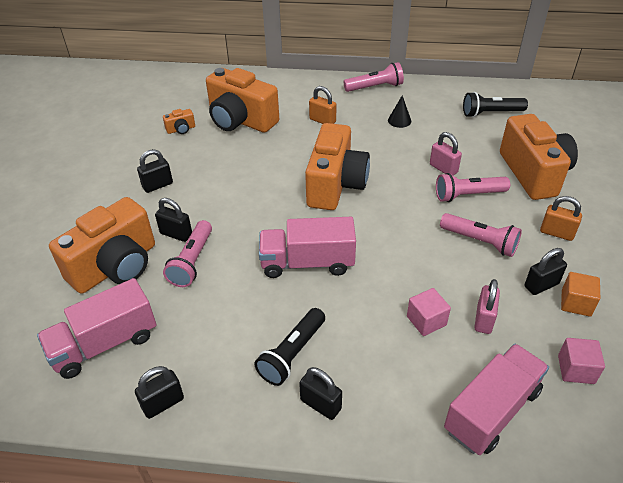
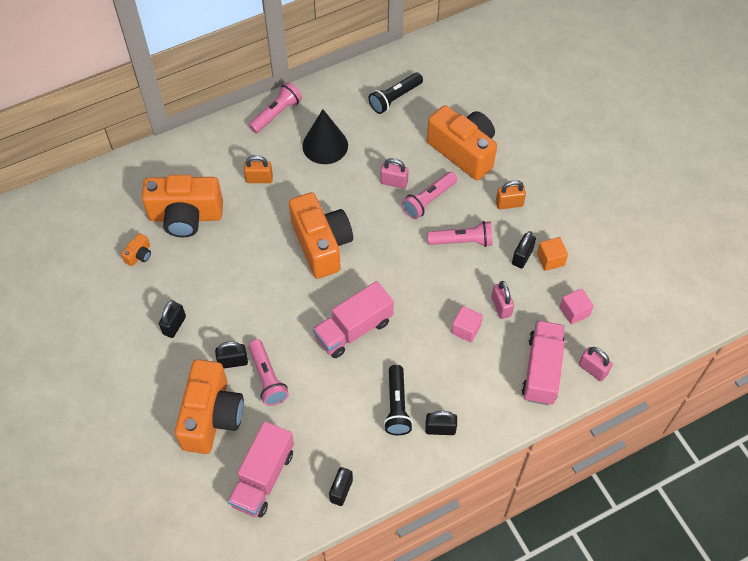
camera: 35 degrees left, 15 degrees up
(399, 120) = (325, 145): black cone -> black cone, size x1.99
(563, 448) = (592, 369): none -> pink padlock

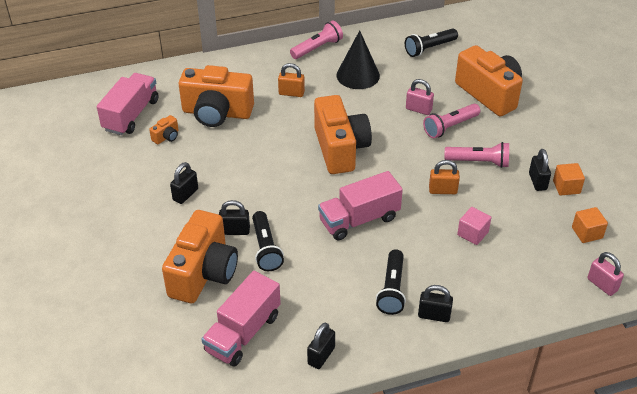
camera: 10 degrees right, 15 degrees down
(267, 378) = (266, 248): pink flashlight -> black flashlight
(501, 306) = (511, 219): pink padlock -> none
(509, 203) = (529, 138): orange padlock -> orange padlock (442, 190)
(522, 257) = (537, 181): black padlock -> black padlock turned 45 degrees counterclockwise
(541, 370) = (547, 278): pink truck -> pink truck (131, 115)
(574, 311) = (587, 233): pink cube -> orange cube

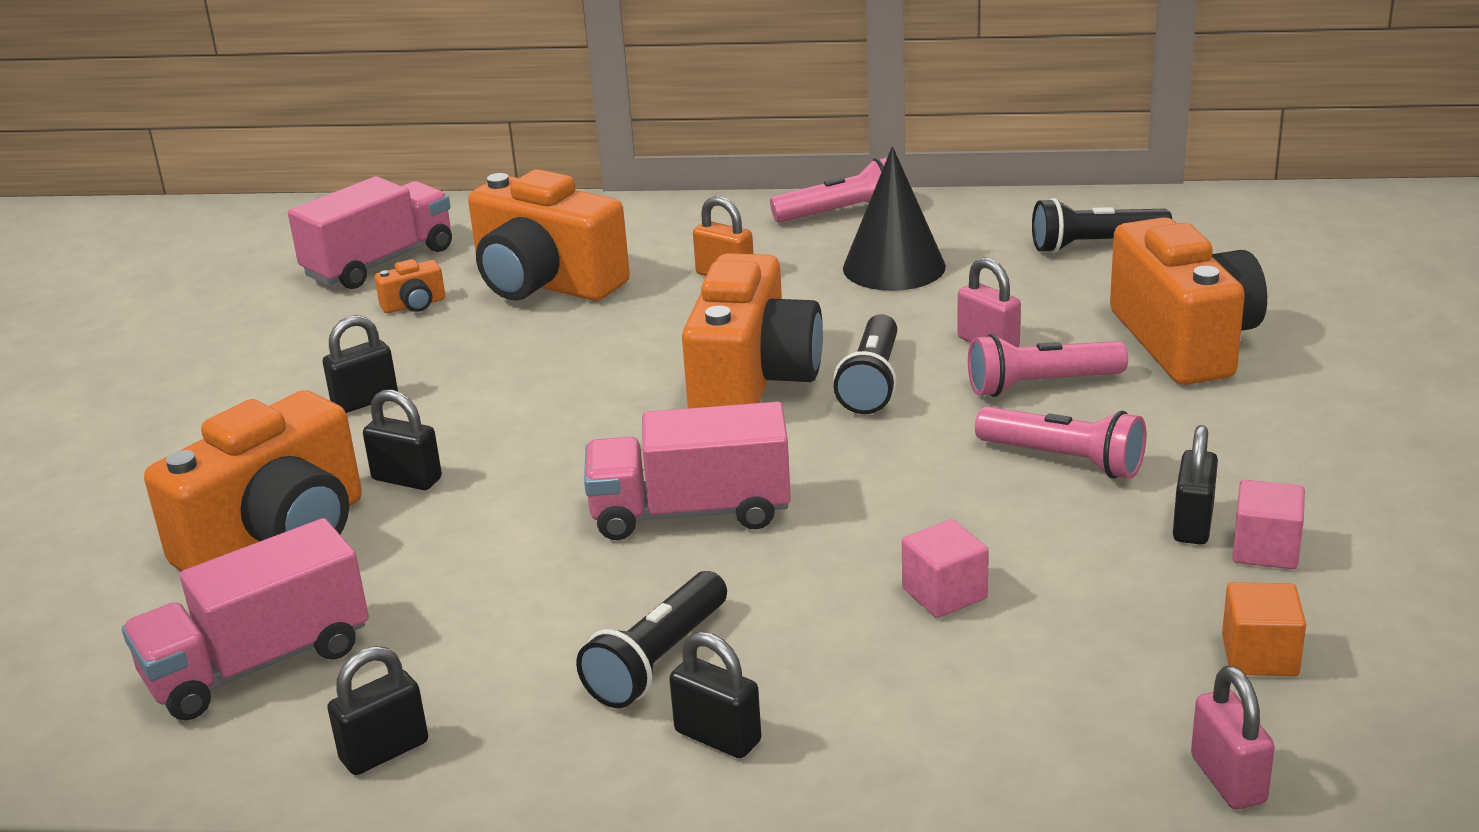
camera: 25 degrees right, 15 degrees down
(266, 248) = (442, 522): black flashlight -> black flashlight (872, 382)
(442, 190) = (933, 496): orange padlock -> none
(566, 187) = (1265, 550): orange cube -> pink cube

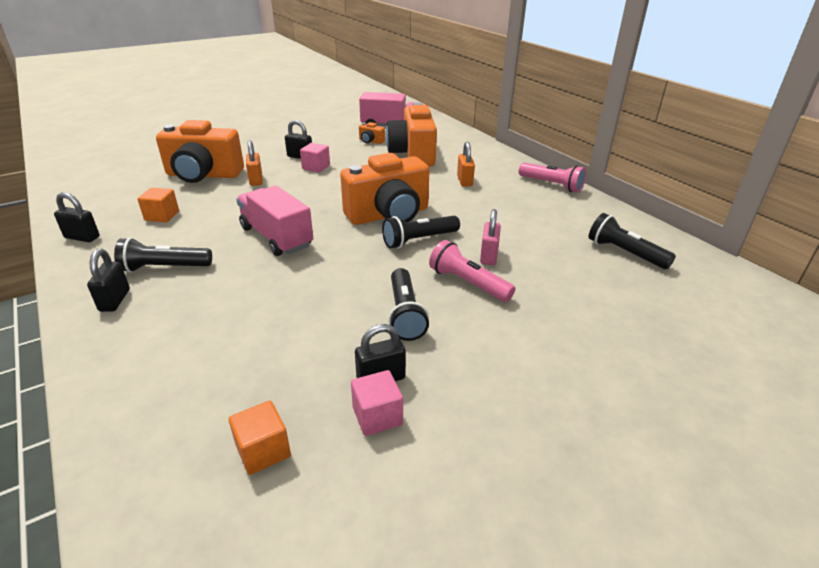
camera: 50 degrees right, 5 degrees up
(258, 664) = (127, 199): pink truck -> none
(407, 479) = (256, 180): black padlock -> orange padlock
(419, 628) = (162, 216): none -> orange cube
(894, 267) = (524, 211): black cone -> none
(944, 594) = (257, 319): pink cube -> pink cube (316, 167)
(1064, 460) = (405, 314): pink flashlight -> black flashlight
(1184, 342) = (567, 312): orange camera -> none
(1228, 779) = (130, 478): pink padlock -> none

